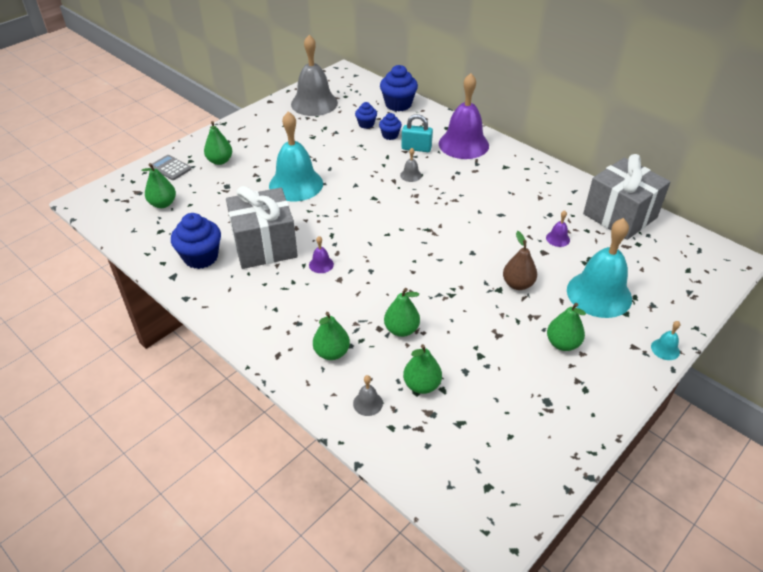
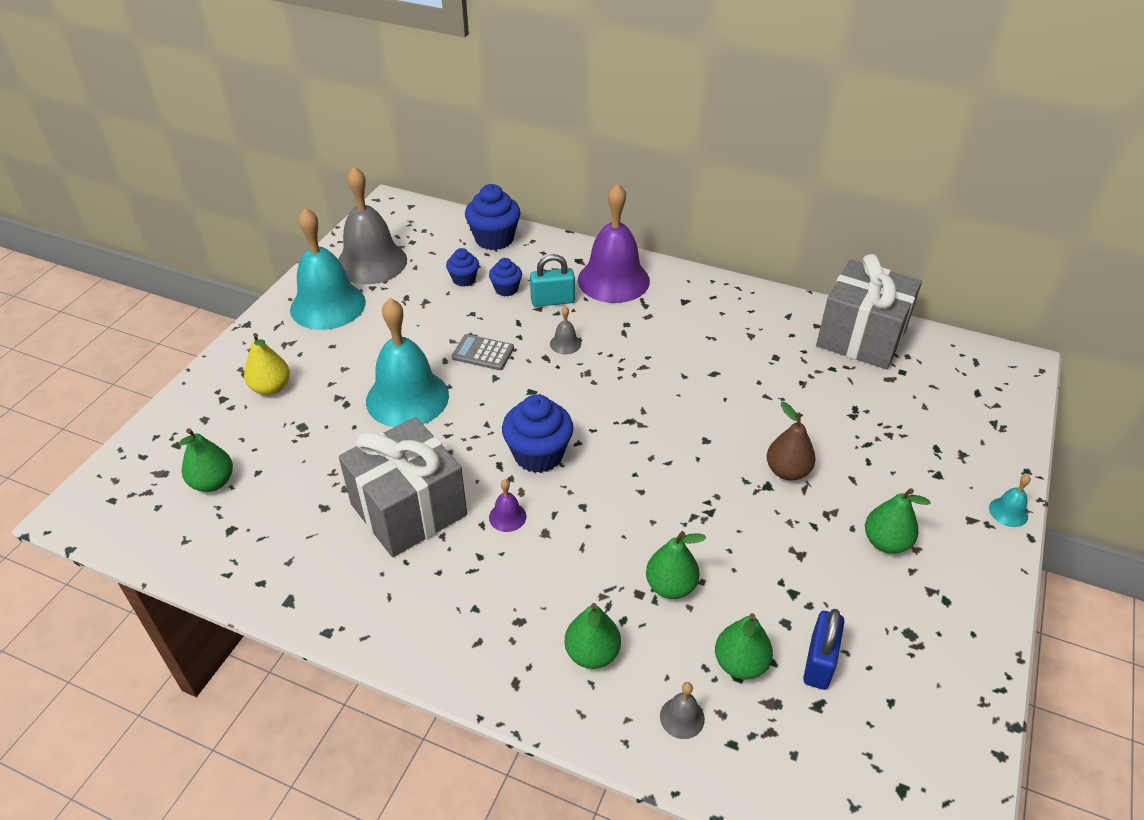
camera: 20 degrees left, 0 degrees up
(170, 168) = (196, 418): grey calculator -> grey calculator (483, 353)
(201, 257) = (318, 556): blue cupcake -> blue cupcake (538, 455)
(220, 161) = (271, 388): green pear -> yellow pear
(474, 399) = (819, 662): none -> blue padlock
(558, 238) = (803, 390): purple bell -> none
(599, 294) = (893, 456): turquoise bell -> turquoise bell (328, 305)

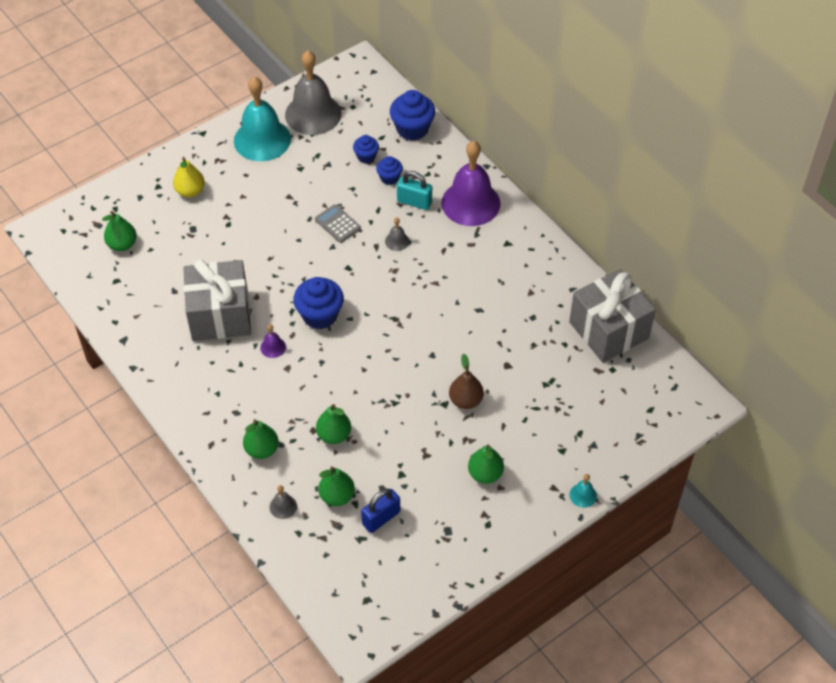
camera: 30 degrees right, 10 degrees up
(407, 398) = (267, 237): turquoise bell -> none

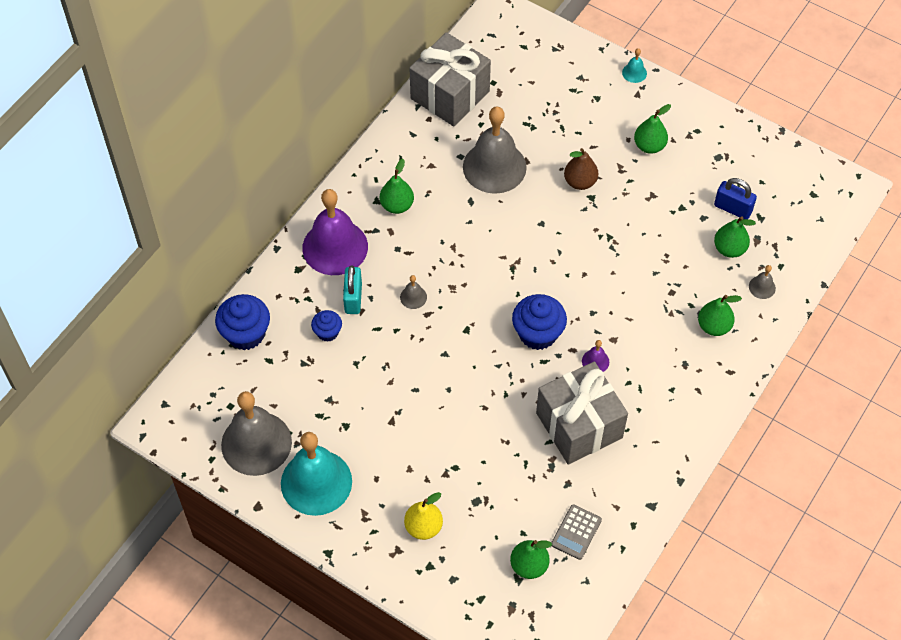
camera: 110 degrees left, 5 degrees up
(334, 435) = (668, 273): green pear -> green pear (397, 205)
(337, 224) = (412, 359): grey calculator -> grey calculator (576, 532)
(366, 156) = (304, 365): blue cupcake -> none
(510, 339) = (494, 167): none -> grey bell

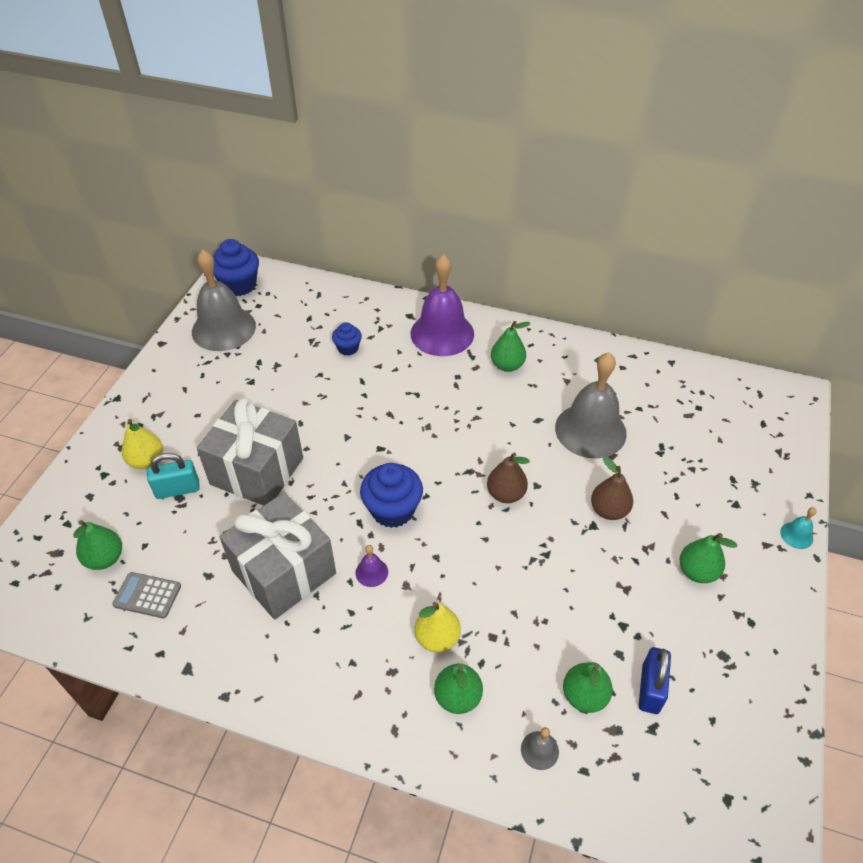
camera: 75 degrees right, 10 degrees down
(246, 334) = (332, 298): blue cupcake -> blue cupcake (239, 285)
(316, 482) = (189, 374): turquoise bell -> none
(353, 298) = (390, 357): turquoise padlock -> turquoise padlock (177, 489)
(413, 297) = (405, 399): grey bell -> none
(450, 95) = (661, 377): grey gift -> grey gift (257, 471)
(544, 247) = (506, 494): none -> brown pear
(664, 328) = (437, 638): none -> yellow pear

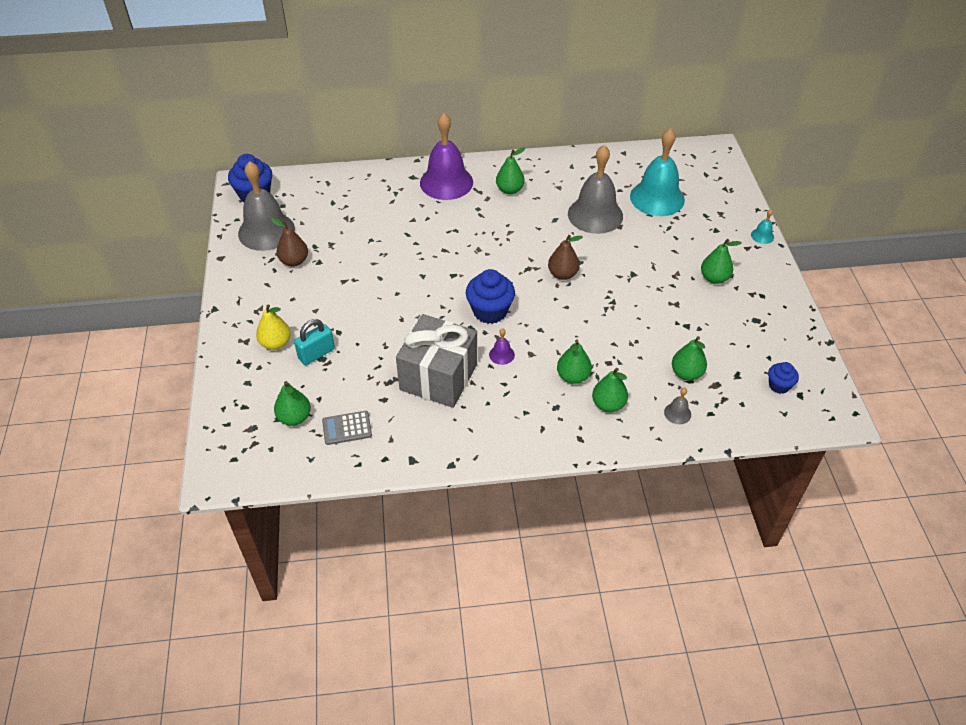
camera: 25 degrees left, 0 degrees up
(257, 471) = (370, 321): grey gift -> none
(348, 348) = (380, 214): blue cupcake -> blue cupcake (779, 385)
(437, 638) = (573, 377): yellow pear -> green pear
(609, 510) = (637, 261): brown pear -> brown pear (294, 261)
(650, 689) = (723, 354): blue padlock -> none
(681, 434) = (657, 198): none -> turquoise bell

